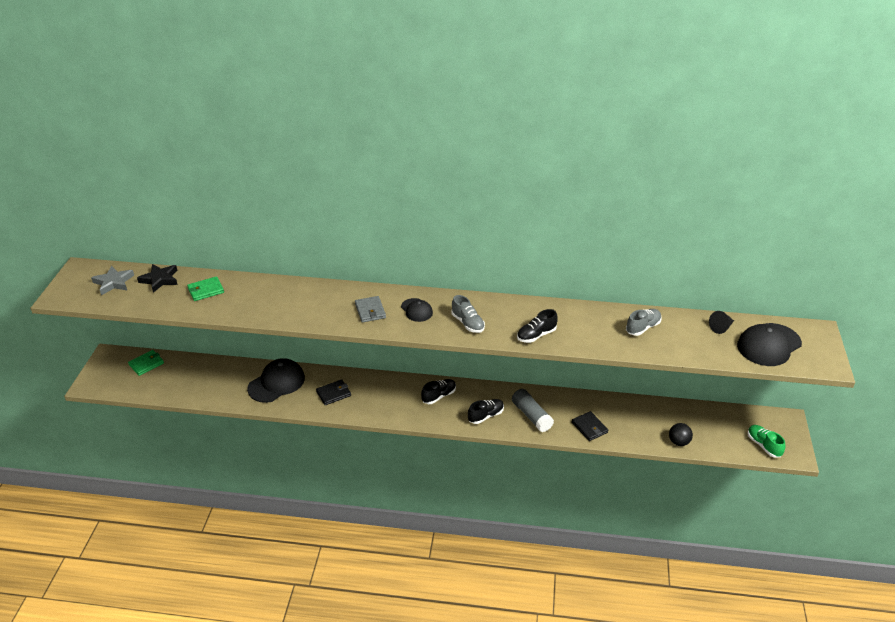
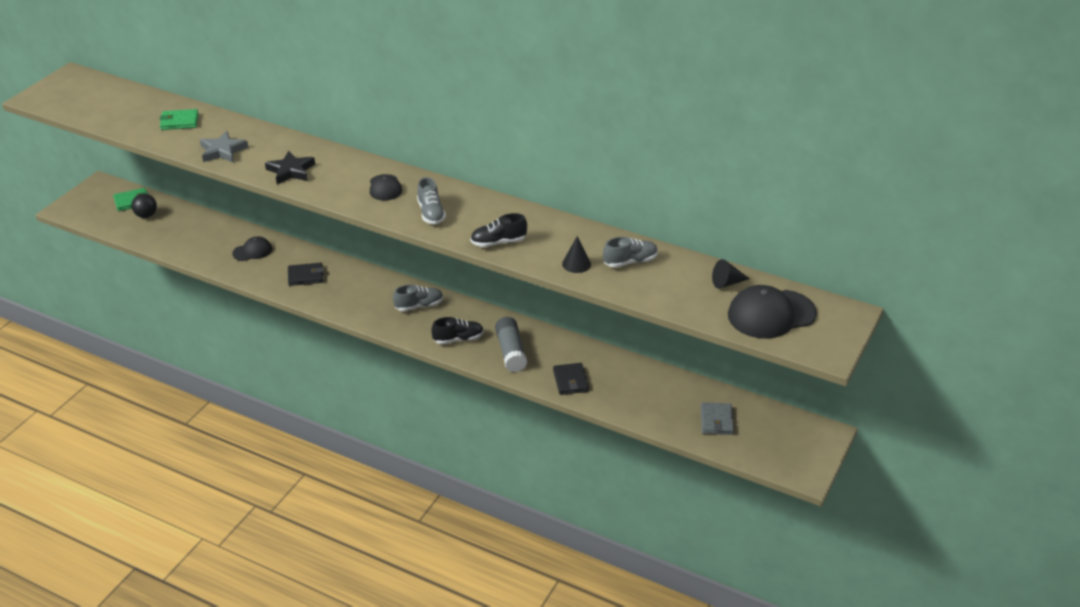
camera: 20 degrees right, 0 degrees up
(113, 282) = (95, 95): grey star -> grey star (223, 151)
(160, 279) = (141, 101): black star -> black star (291, 171)
(276, 383) = (252, 251): black cap -> black cap, size x0.56
(370, 311) = (334, 178): grey wallet -> grey wallet (716, 420)
(439, 396) = (419, 306): black shoe -> grey shoe
(606, 339) = (576, 264): none -> black cone
(678, 442) = (668, 423): black ball -> black ball (146, 215)
(763, 445) = (772, 453): green shoe -> none

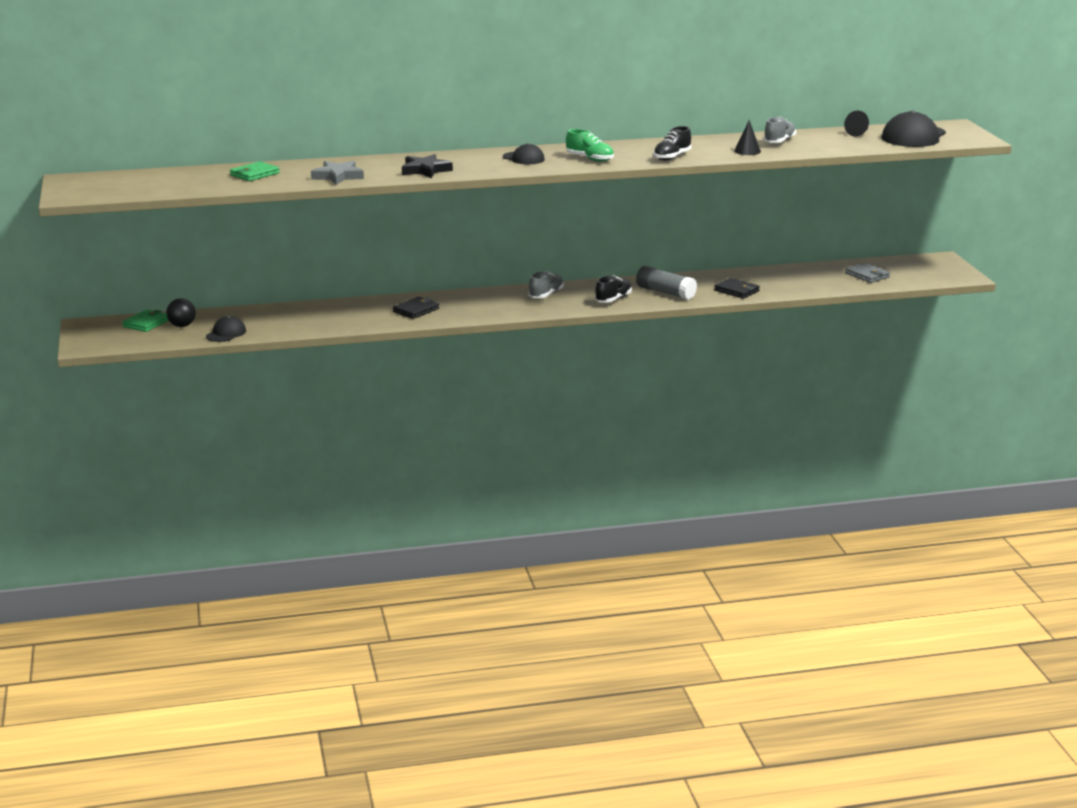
camera: 40 degrees left, 15 degrees down
(252, 251) = (336, 313): black cap -> black cap (226, 333)
(431, 213) = (590, 159): grey shoe -> green shoe

